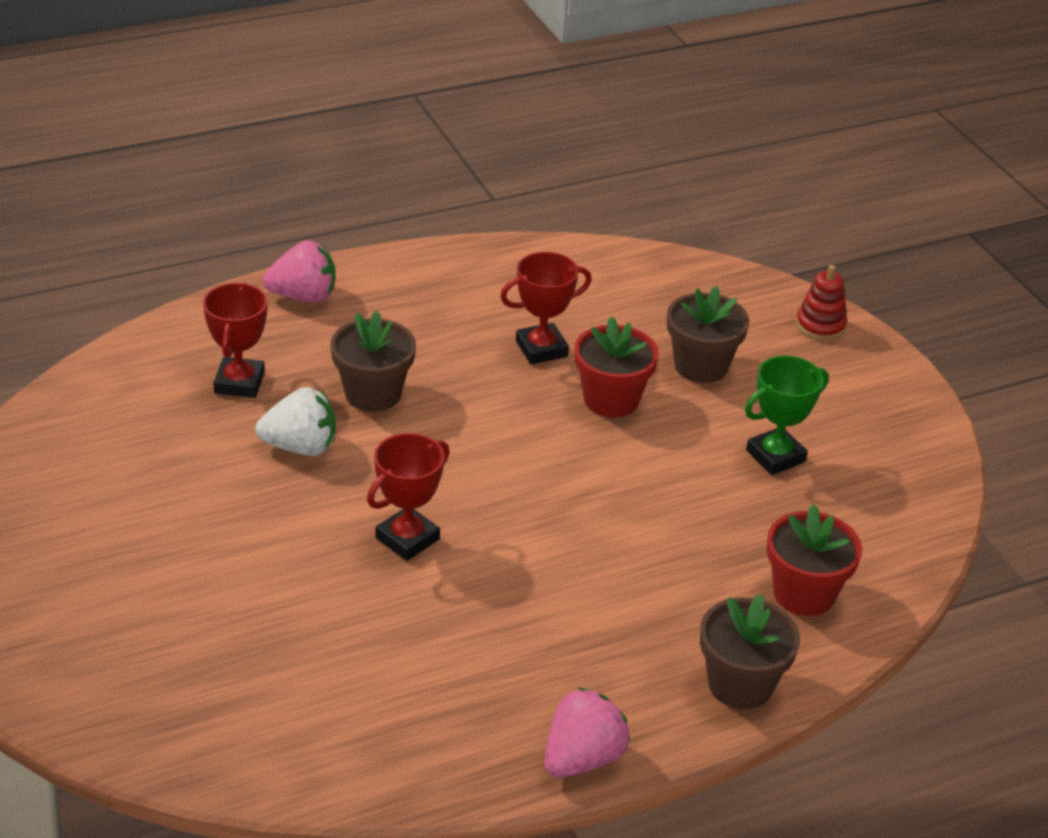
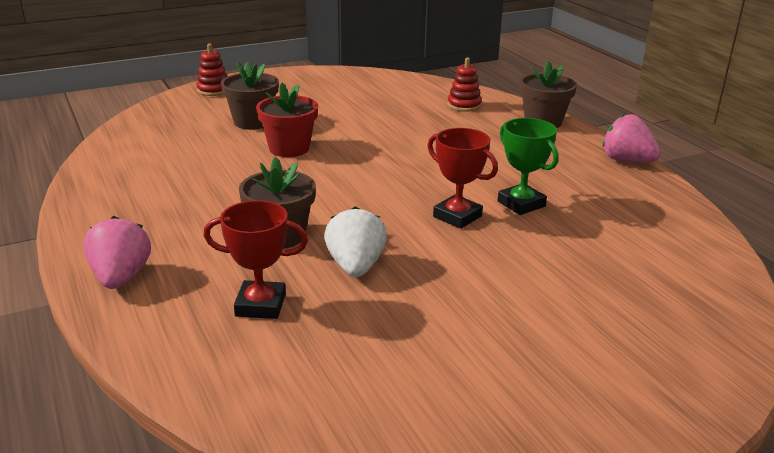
camera: 90 degrees left, 10 degrees down
(541, 349) = (225, 170): red trophy -> none
(775, 456) = (345, 106): green trophy -> green trophy (521, 204)
(804, 593) = (464, 105): red flower pot -> red stacking toy

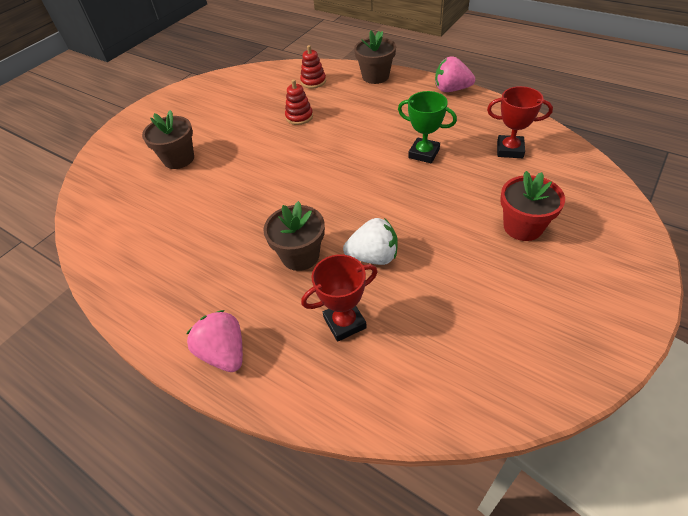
camera: 25 degrees left, 20 degrees up
(213, 90) = (117, 140): red stacking toy -> red stacking toy (299, 117)
(289, 148) = (230, 173): red flower pot -> red flower pot (523, 227)
(355, 266) = (373, 257): white strawberry -> white strawberry turned 120 degrees clockwise
(457, 216) = (396, 182): red trophy -> red trophy (510, 150)

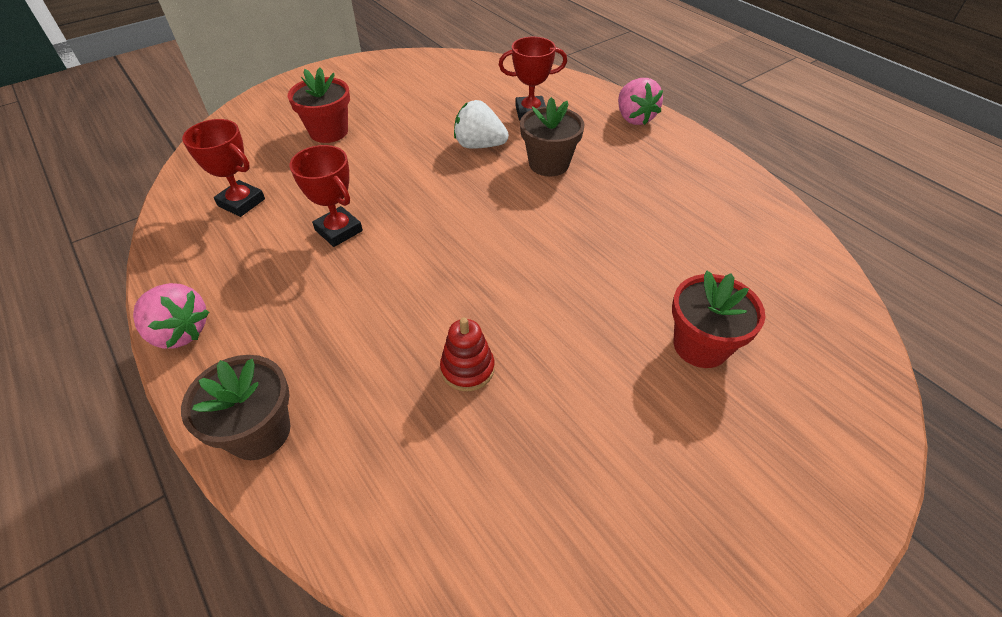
camera: 165 degrees left, 0 degrees up
(179, 159) = (700, 345): brown flower pot -> red flower pot
(313, 81) = (389, 475): red stacking toy -> none
(424, 153) = (338, 230): green trophy -> red trophy

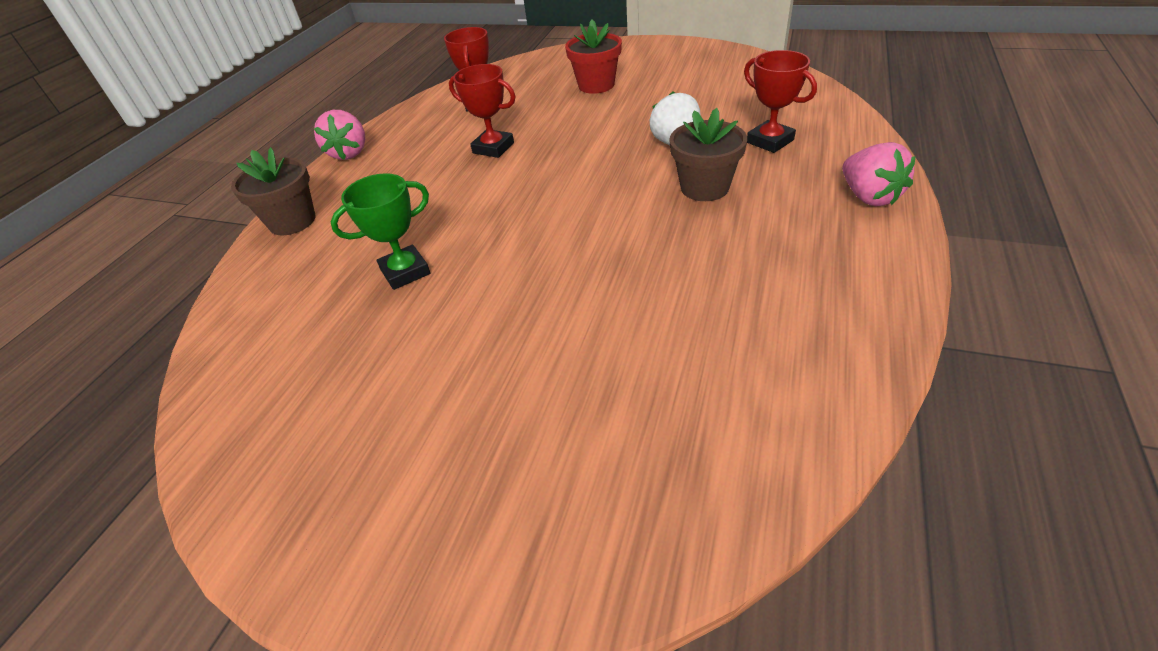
camera: 60 degrees right, 5 degrees down
(338, 230) = (493, 148): red trophy -> red trophy turned 75 degrees counterclockwise
(467, 369) = (405, 272): red stacking toy -> green trophy
(634, 118) = (869, 197): pink strawberry -> pink strawberry turned 60 degrees counterclockwise
(700, 345) = (549, 394): red flower pot -> none

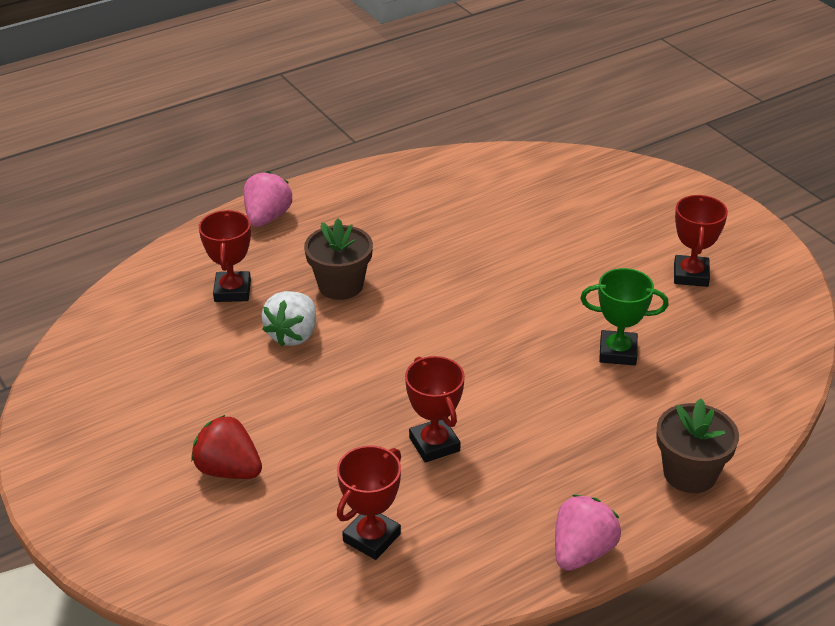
camera: 145 degrees left, 5 degrees down
(373, 407) = (690, 275): none -> red trophy
(596, 85) = (229, 470): red flower pot -> red strawberry

